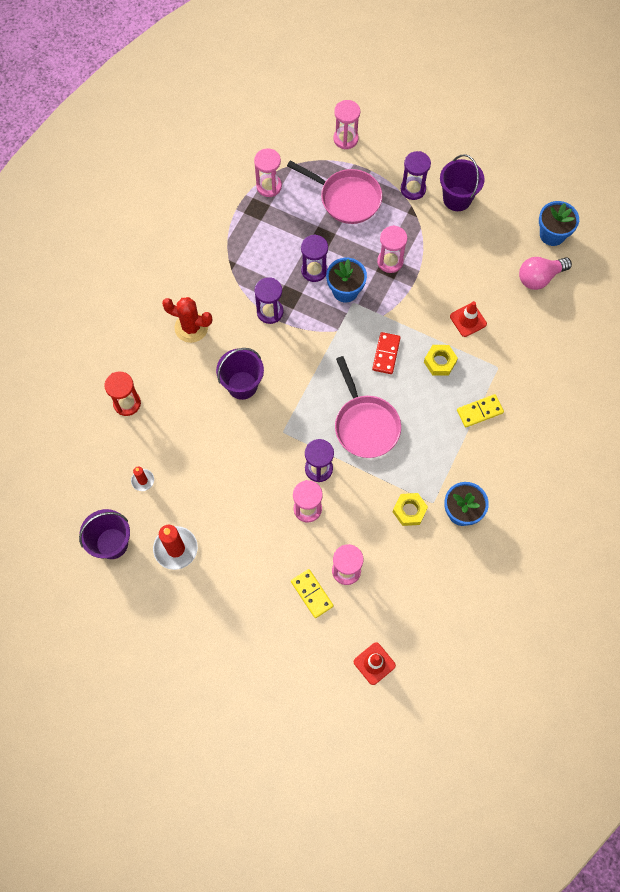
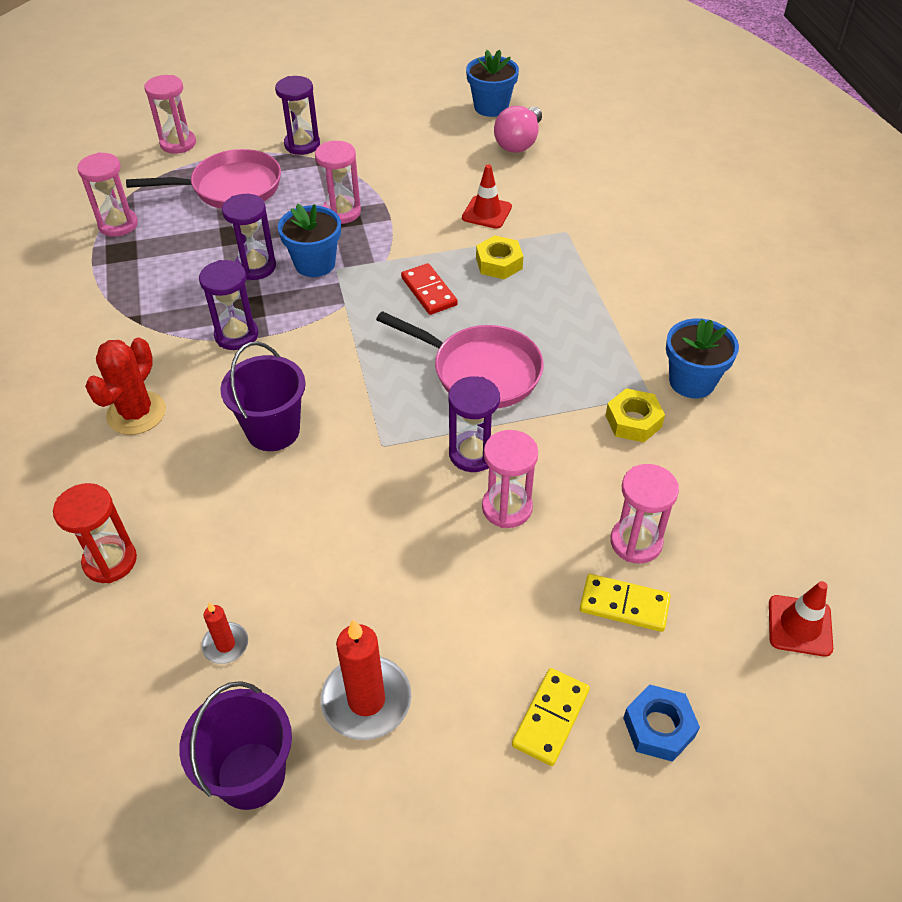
camera: 40 degrees left, 20 degrees down
(191, 327) = (136, 413): red cactus -> red cactus turned 45 degrees counterclockwise
(273, 652) = (659, 727): none -> blue nut
(457, 199) = (360, 129): purple bucket -> none
(479, 411) = (595, 279): yellow domino -> yellow domino (551, 718)

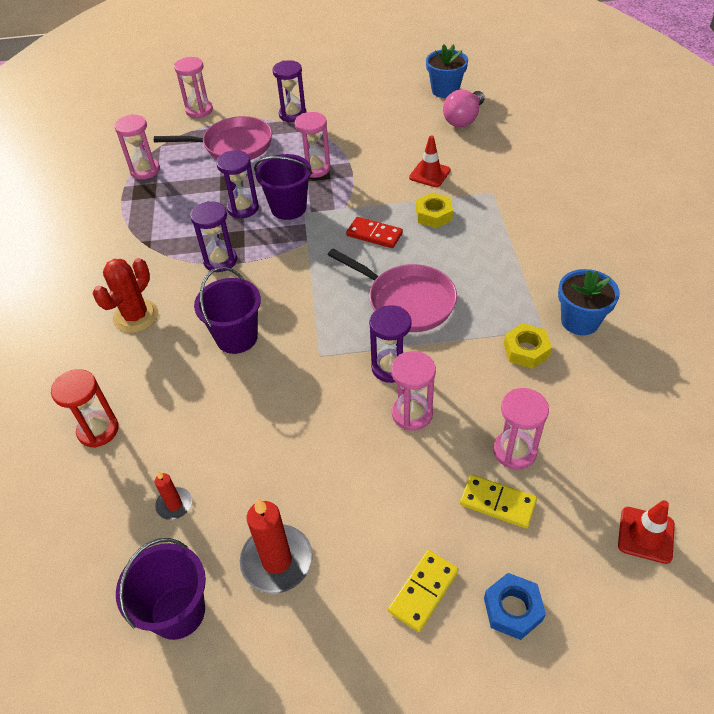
camera: 10 degrees right, 0 degrees up
(315, 264) = (288, 208): blue flower pot -> purple bucket
(428, 291) = (374, 235): red domino -> red domino turned 45 degrees counterclockwise

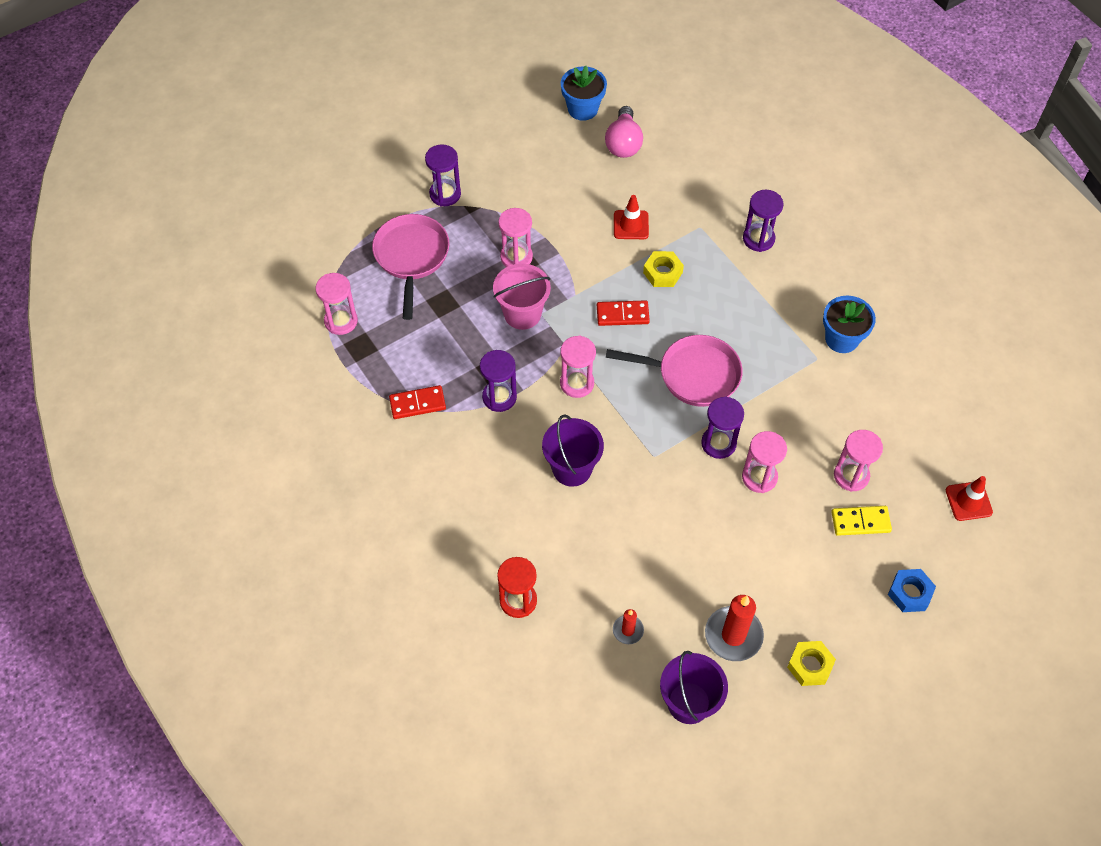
camera: 30 degrees left, 10 degrees up
(136, 316) = (465, 485): red cactus -> none
(151, 243) = (417, 403): none -> red domino
(199, 110) = (338, 222): pink hourglass -> pink hourglass (577, 383)
(233, 146) = (411, 257): pink pan -> pink pan turned 60 degrees counterclockwise
(243, 208) = (478, 330): purple hourglass -> purple hourglass (758, 239)
(288, 208) = (522, 314): purple bucket -> pink bucket
(423, 591) = (846, 609): yellow domino -> none
(526, 350) = (814, 384): yellow nut -> yellow nut (810, 665)

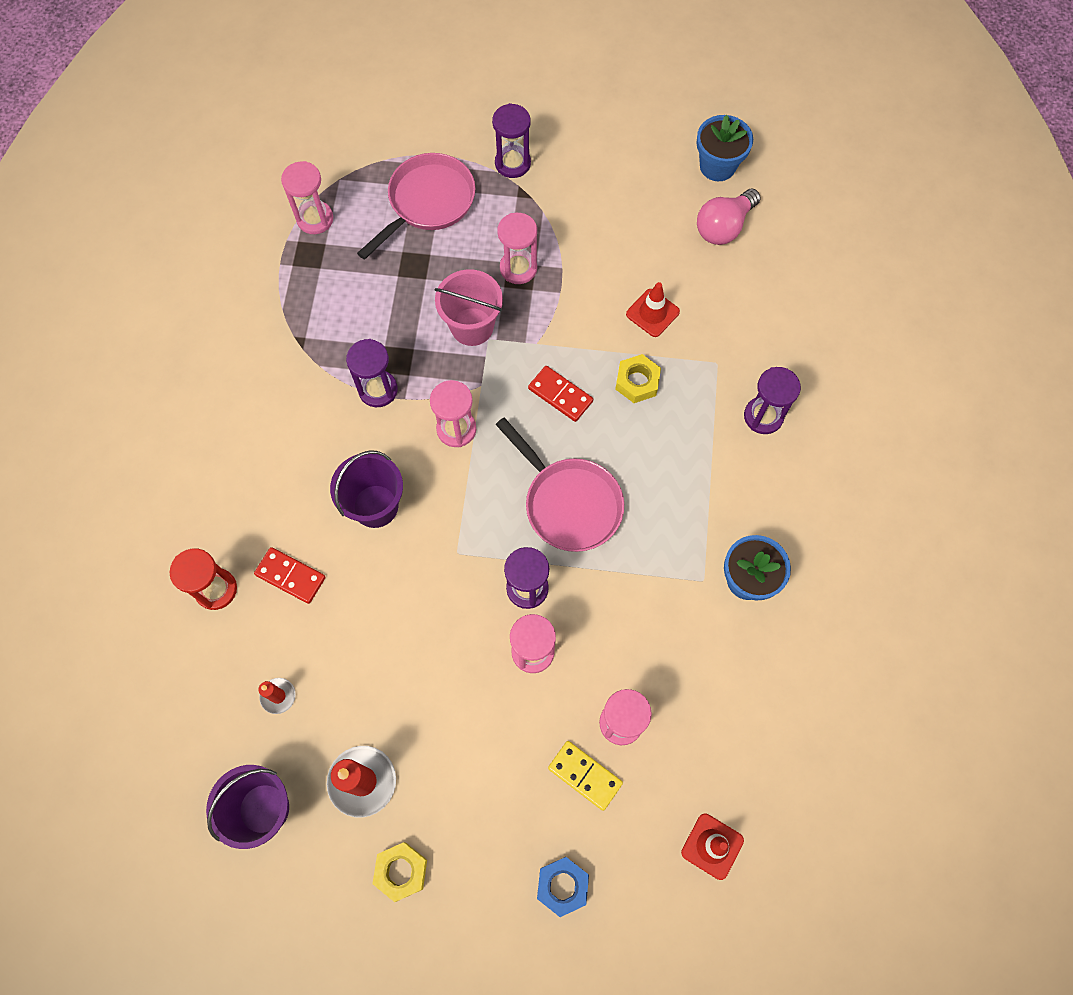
camera: 40 degrees right, 10 degrees up
(417, 403) = (305, 342): red domino -> red domino (290, 576)

